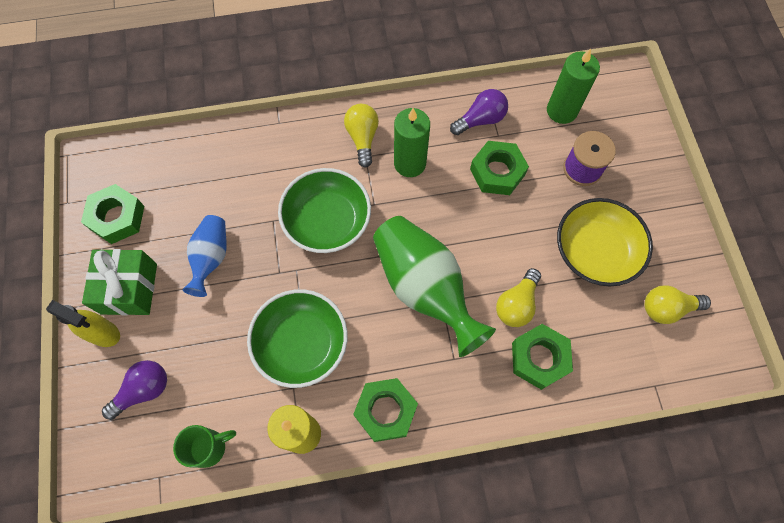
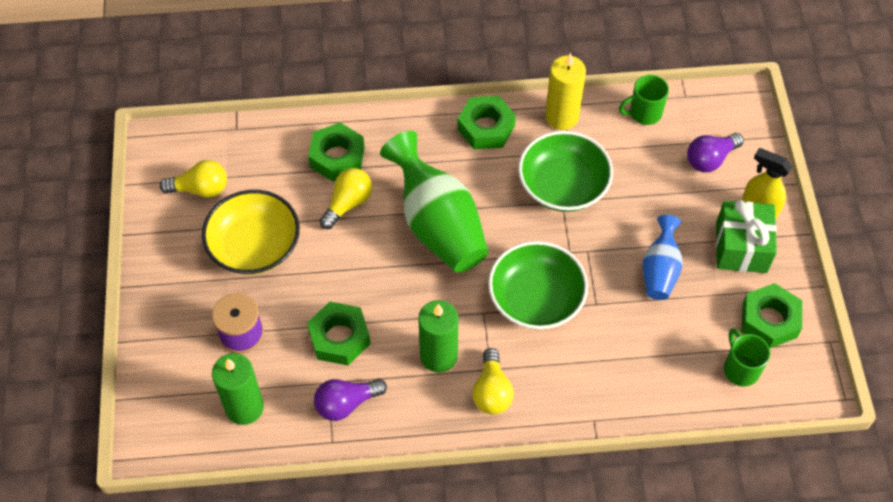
camera: 175 degrees left, 10 degrees down
(151, 173) = (740, 368): none -> green mug

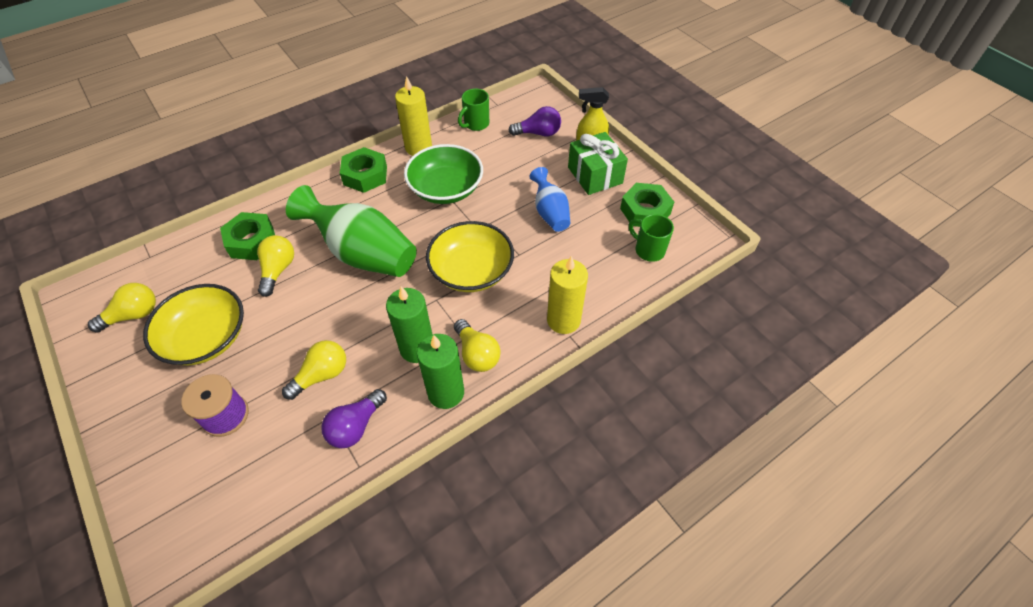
camera: 30 degrees left, 5 degrees down
(244, 407) = (258, 479): green candle -> green candle (446, 392)
(339, 337) = (322, 375): green nut -> yellow light bulb
(536, 298) = (471, 271): green bowl -> yellow bowl
(597, 400) = (563, 320): none -> yellow candle
(710, 159) = (538, 133): purple light bulb -> purple light bulb turned 120 degrees counterclockwise

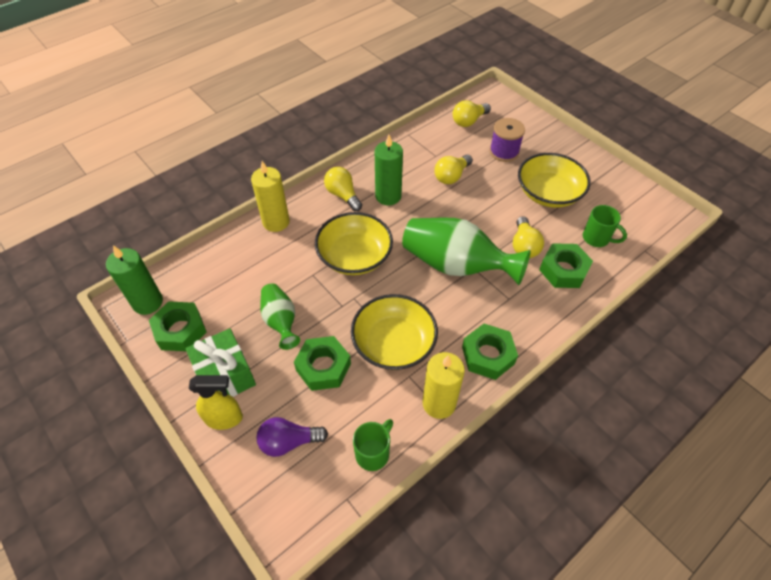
camera: 175 degrees right, 0 degrees up
(133, 315) = (616, 204): yellow light bulb -> yellow light bulb (469, 121)
(356, 426) = (417, 151): purple light bulb -> none
(446, 189) = (393, 343): green bowl -> yellow bowl
(446, 392) = (362, 172): green candle -> green candle (148, 302)
(510, 176) = (323, 367): none -> green nut
(550, 212) = (281, 321): blue vase -> green vase
(648, 250) = (189, 287): green mug -> green mug (597, 238)

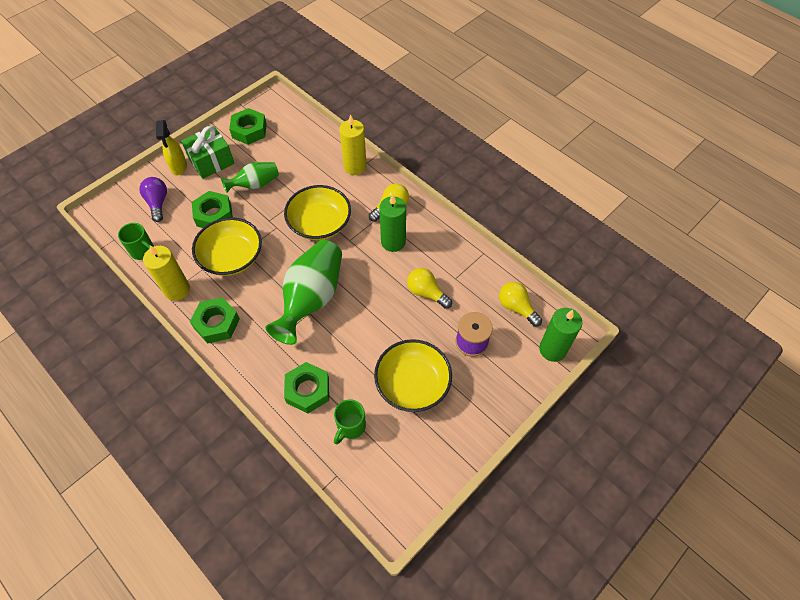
camera: 85 degrees right, 5 degrees up
(148, 302) = (273, 109): green candle -> green candle (552, 349)
(524, 246) = (337, 356): yellow light bulb -> none

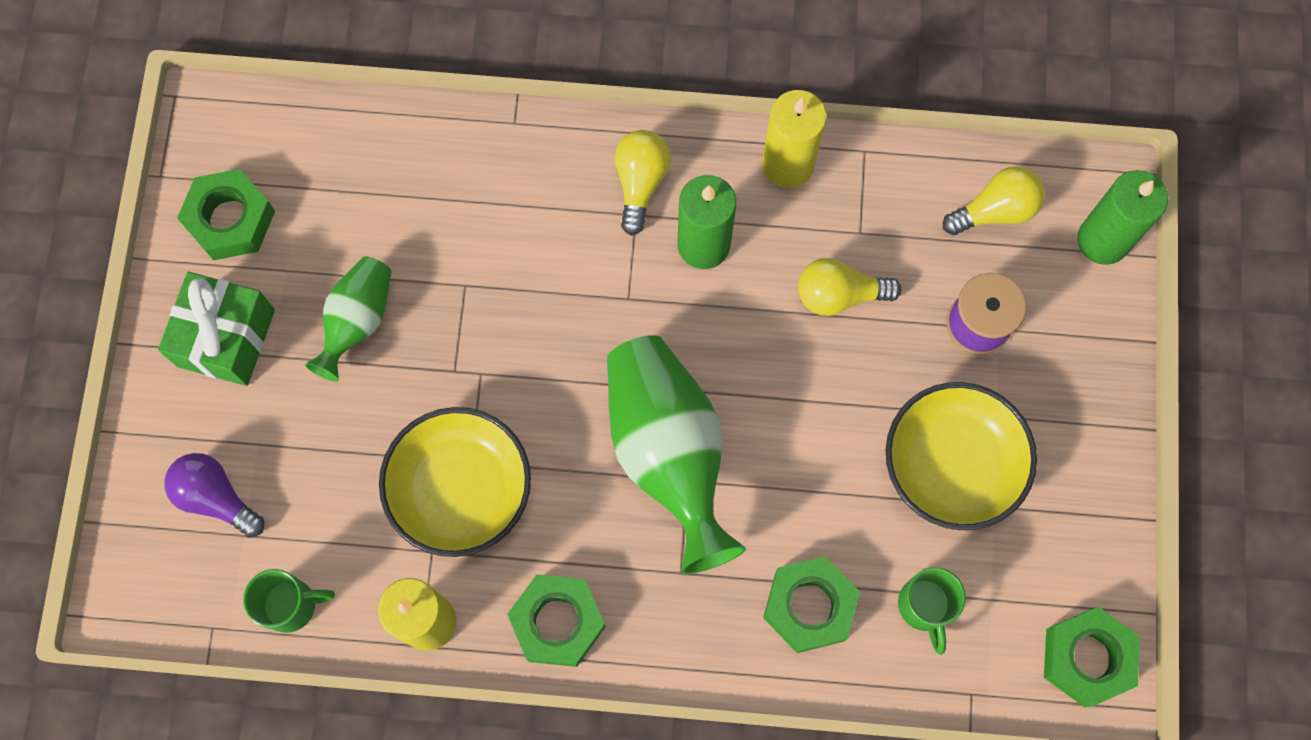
camera: 40 degrees left, 15 degrees up
(179, 167) = (175, 397): yellow spray bottle -> none
(214, 215) = (345, 438): green nut -> green nut (1086, 658)
(320, 223) = (548, 307): yellow bowl -> none
(355, 166) = (501, 147): yellow candle -> yellow candle (787, 164)
(516, 307) = (995, 210): yellow light bulb -> yellow light bulb turned 150 degrees clockwise

